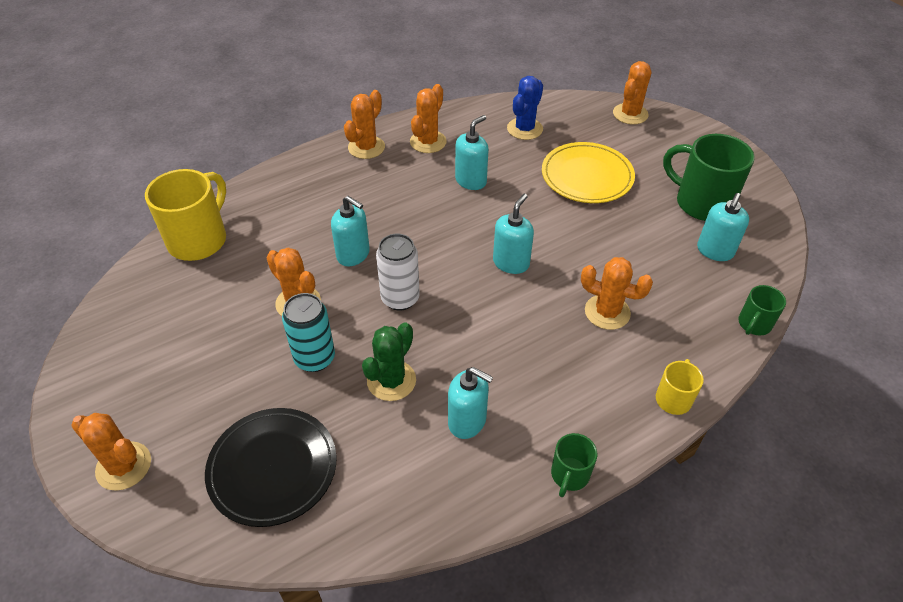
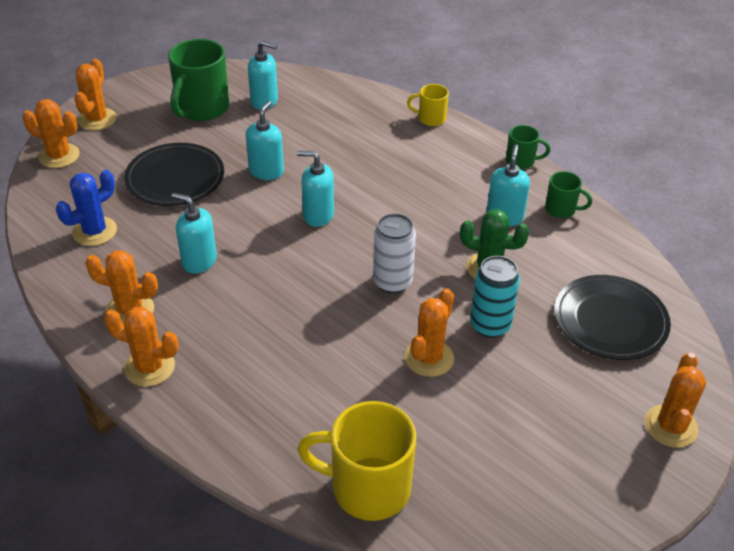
camera: 105 degrees left, 5 degrees down
(353, 254) = (345, 332): turquoise soap dispenser -> turquoise soap dispenser (266, 171)
(524, 129) = (94, 231): blue cactus -> blue cactus turned 60 degrees counterclockwise
(587, 176) = (175, 178): yellow plate -> black plate
(607, 312) = (358, 154): orange cactus -> orange cactus (97, 119)
(754, 324) = (342, 84): green mug -> green mug (561, 209)

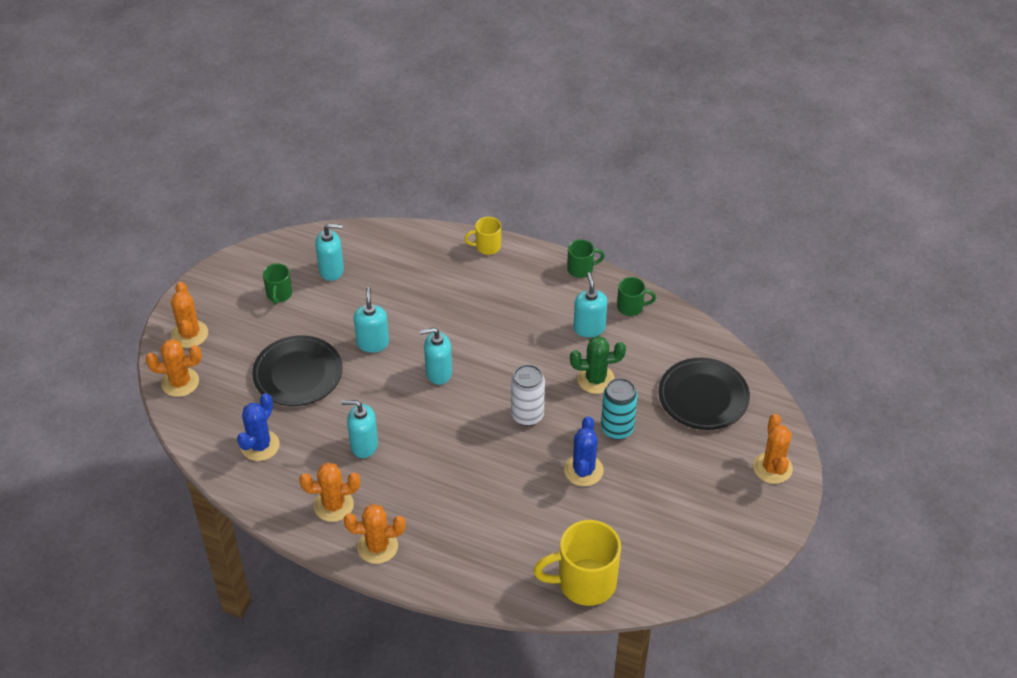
camera: 20 degrees left, 5 degrees up
(202, 108) = (279, 294): green mug -> green mug, size x0.52
(429, 358) = (583, 470): orange cactus -> blue cactus

